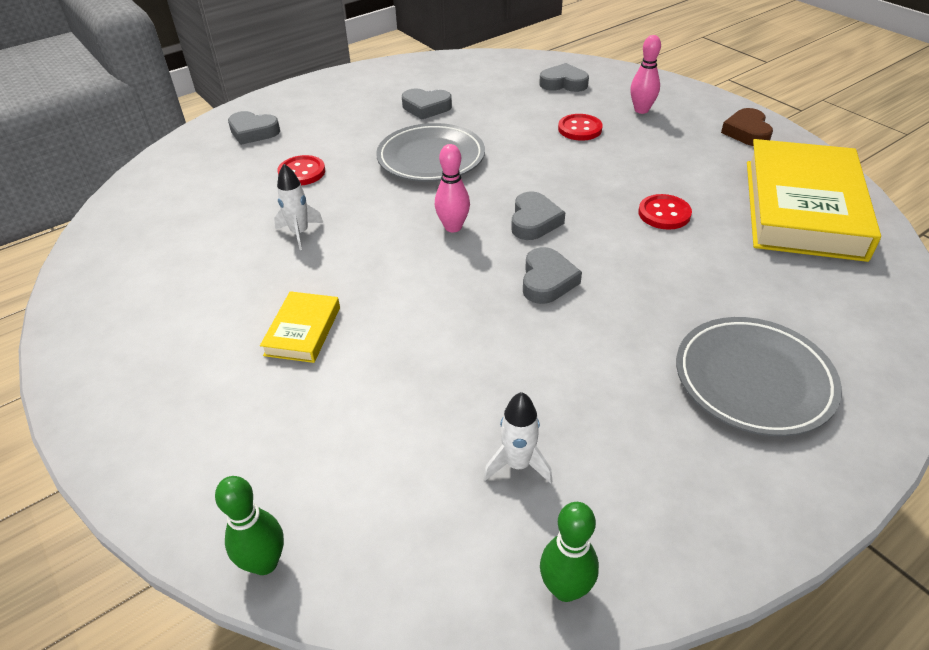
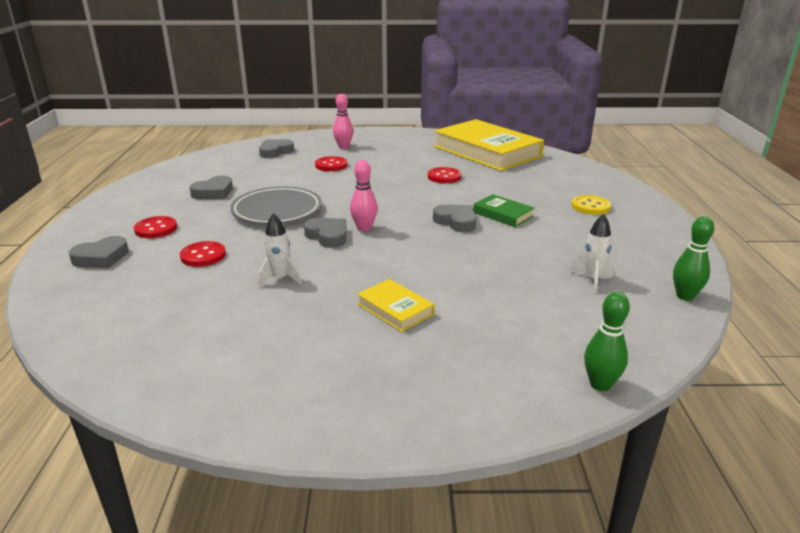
camera: 55 degrees left, 15 degrees down
(325, 124) = (156, 229): none -> red button
(534, 221) = (397, 206): grey heart -> grey heart (328, 236)
(616, 308) = (503, 214): none -> green book
(747, 132) = (409, 137): brown heart -> none
(753, 380) = (590, 206): grey plate -> yellow button

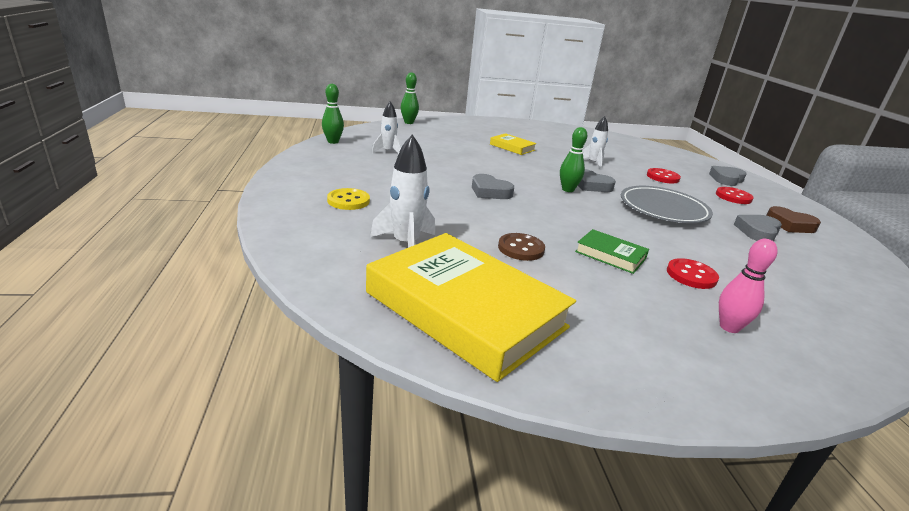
camera: 170 degrees right, 0 degrees up
(160, 200) = (790, 225): none -> brown heart
(275, 152) = (817, 311): grey heart -> none
(364, 228) = (568, 190): pink bowling pin -> green bowling pin
(444, 177) = (521, 248): red button -> brown button
(503, 214) = (445, 196): green book -> green book (610, 255)
(528, 177) = (406, 244): none -> white rocket

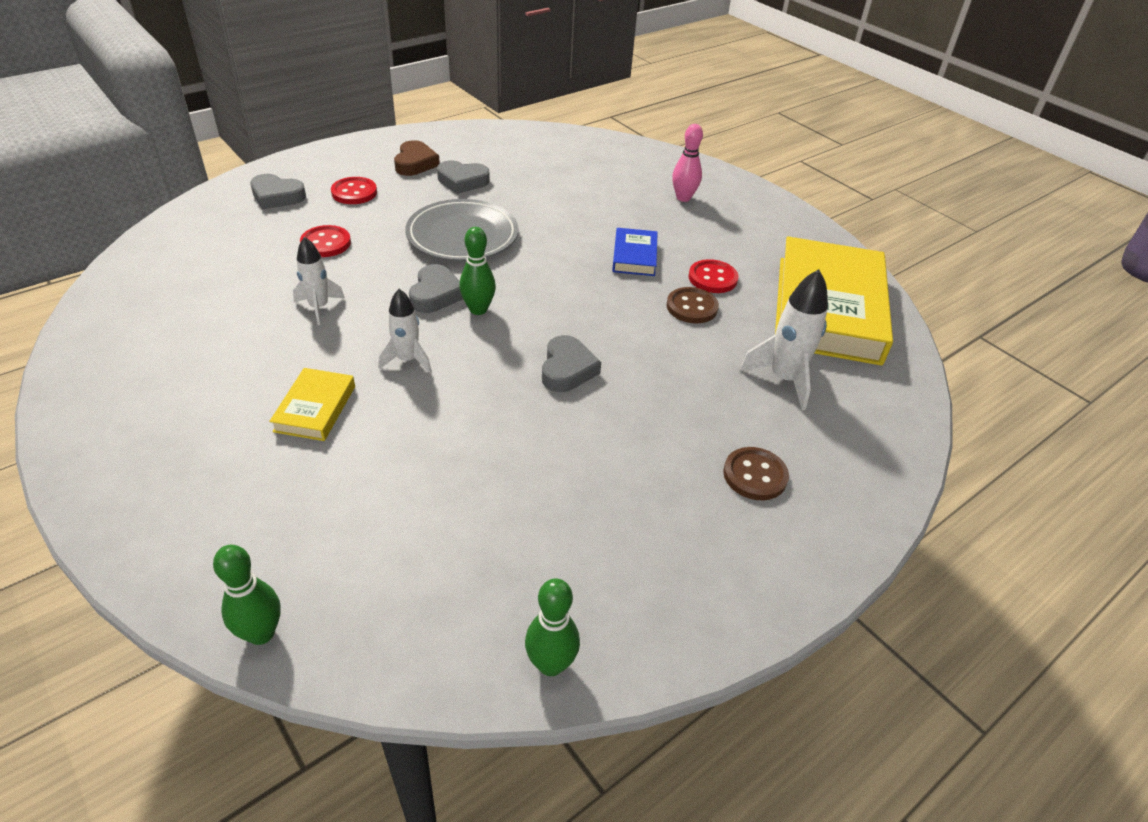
camera: 120 degrees left, 15 degrees up
(348, 201) = (755, 475): yellow button -> brown button
(388, 151) = (518, 548): white rocket -> white rocket (407, 360)
(610, 255) = (634, 256): green book -> blue book
(691, 275) = (618, 214): red button -> red button (712, 278)

